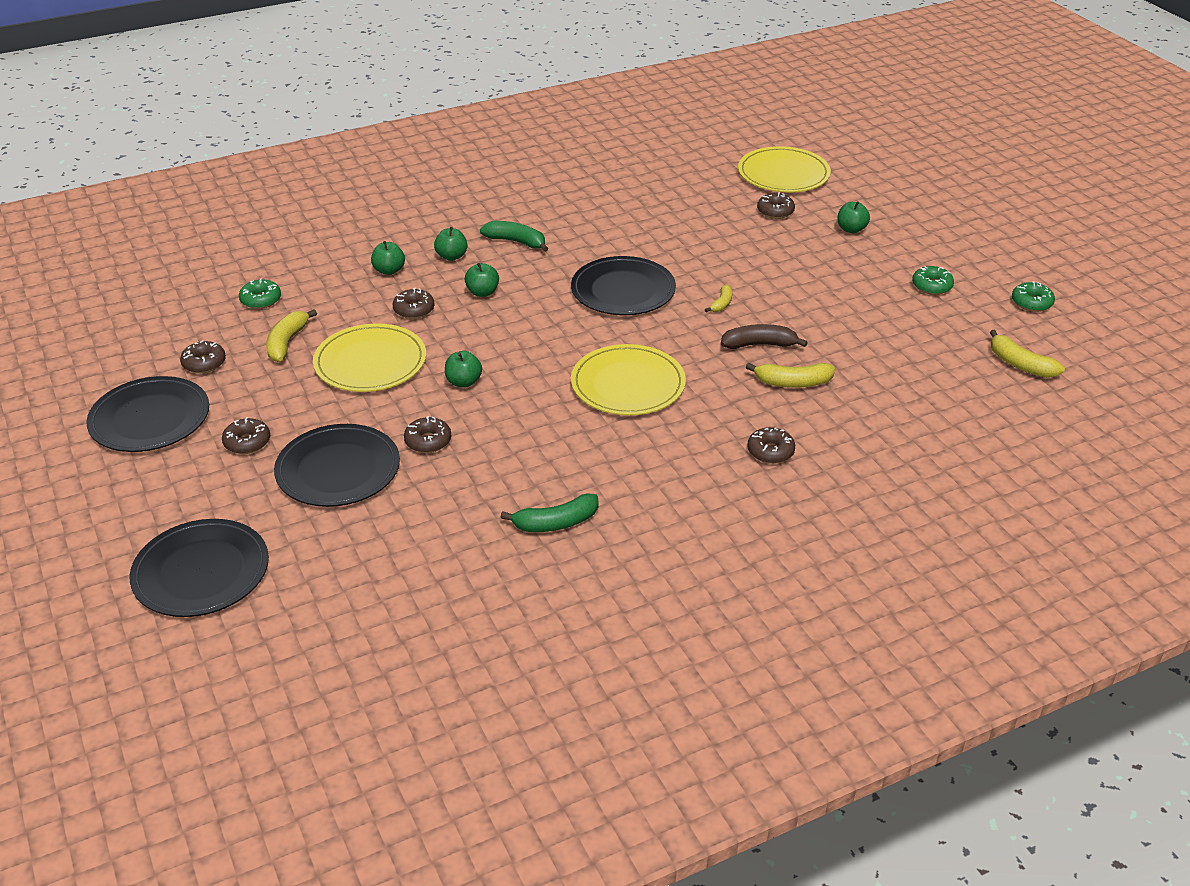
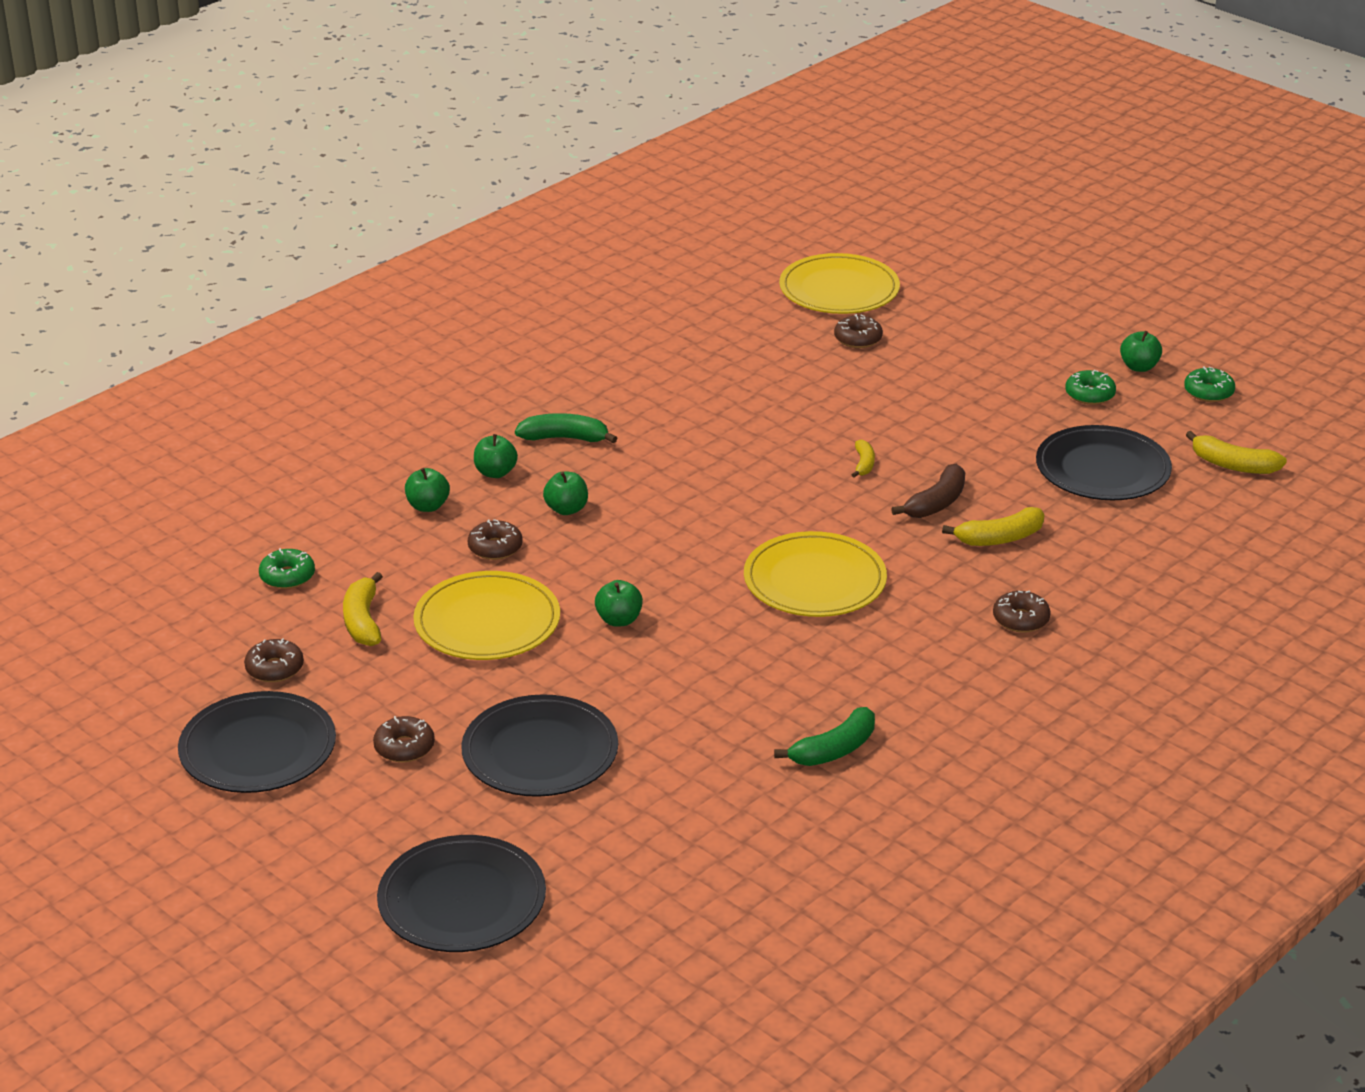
camera: 20 degrees left, 5 degrees down
(428, 441) = (624, 696): brown donut -> none
(623, 290) = (737, 472): black plate -> black plate (1102, 469)
(759, 345) = (936, 503): brown banana -> brown banana turned 150 degrees clockwise
(851, 229) = (960, 344): green apple -> green apple (1139, 367)

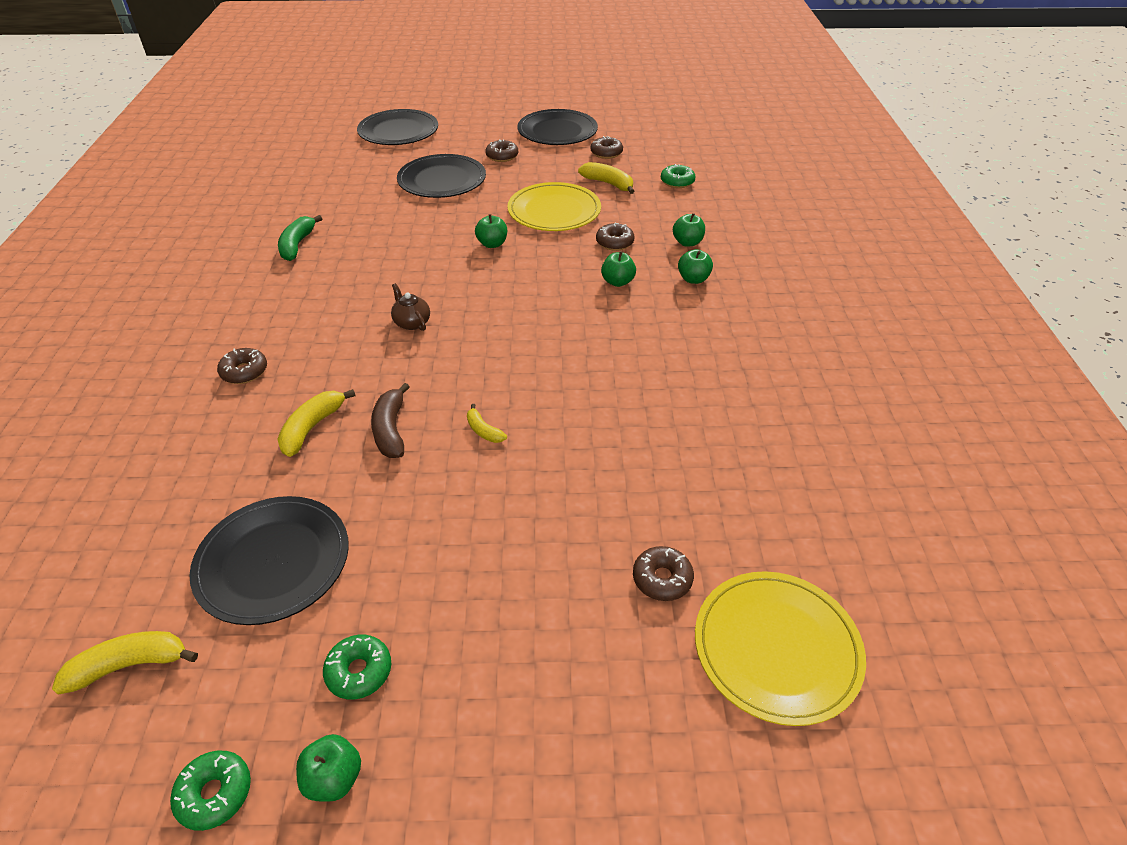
camera: 135 degrees right, 10 degrees up
(565, 438) = (700, 323): green banana -> none
(814, 580) = (412, 322): yellow plate -> brown teapot

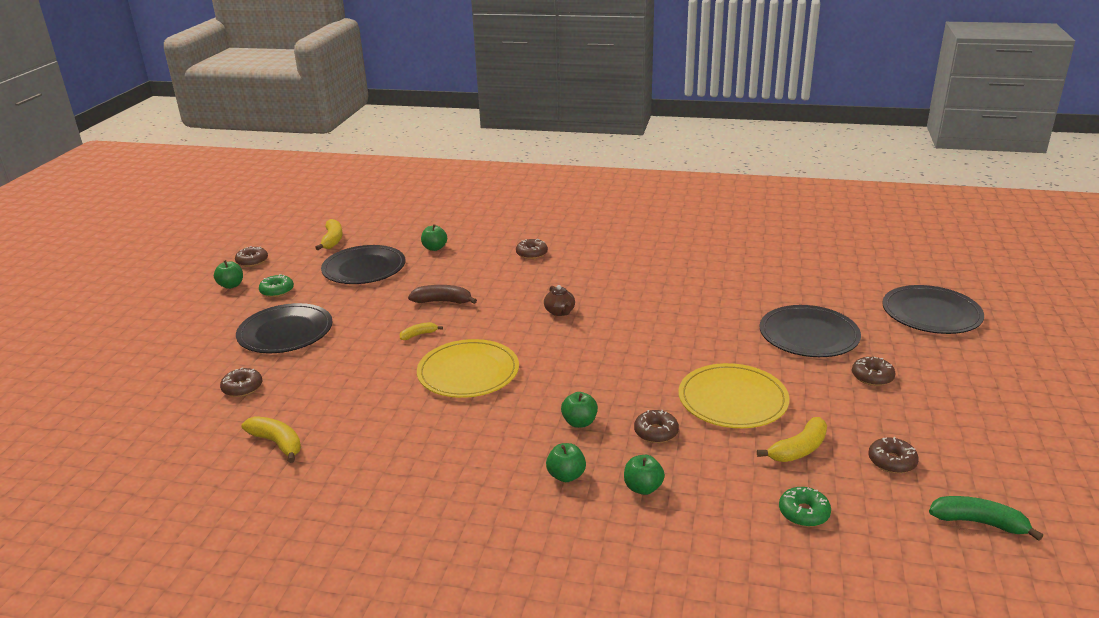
camera: 105 degrees right, 15 degrees down
(215, 793) = (252, 261): green donut -> brown donut
(297, 245) = (691, 266): green banana -> green banana (979, 522)
(312, 427) = (462, 276): yellow banana -> yellow banana (277, 443)
(412, 322) = (560, 312): brown teapot -> brown teapot turned 90 degrees clockwise
(492, 244) = (670, 356): green apple -> green apple (435, 248)
(557, 131) = (957, 427): black plate -> black plate (285, 332)
(776, 648) = (158, 422): yellow plate -> yellow plate (468, 372)

